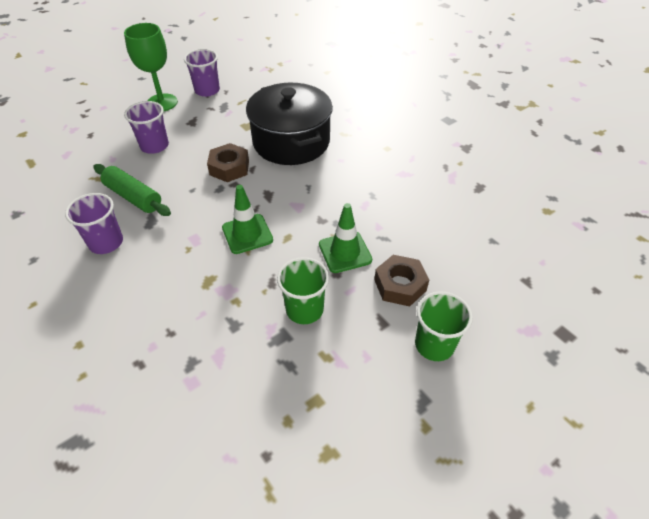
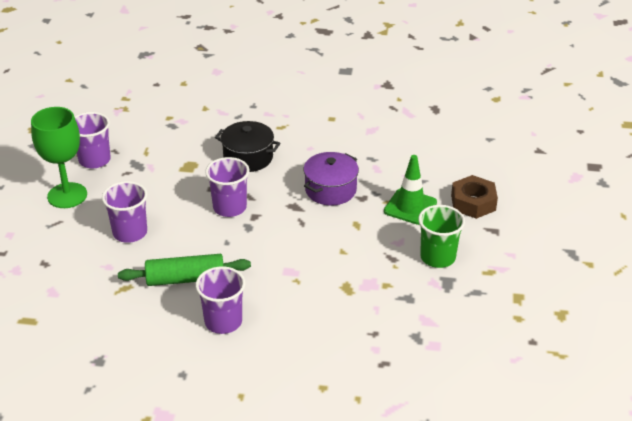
camera: 45 degrees left, 10 degrees down
(229, 168) = (229, 207): brown nut -> purple cup
(247, 234) = (324, 241): green traffic cone -> none
(291, 142) = (248, 157): black pot -> black pot, size x0.57
(308, 199) = (330, 190): none -> purple pot
(434, 344) = (538, 221): green cup -> none

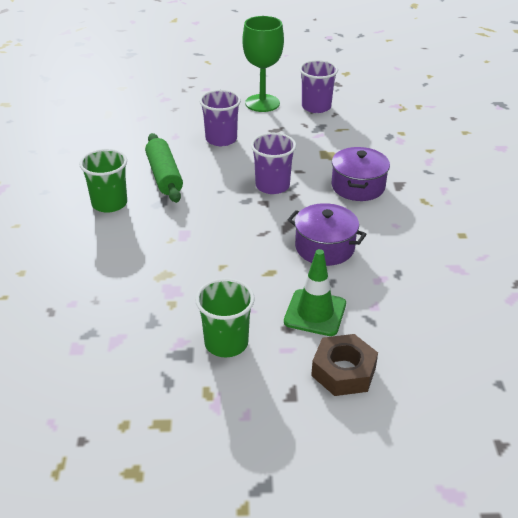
camera: 80 degrees right, 0 degrees up
(223, 321) = (109, 203): purple cup -> green cup
(248, 157) = (358, 186): black pot -> purple pot

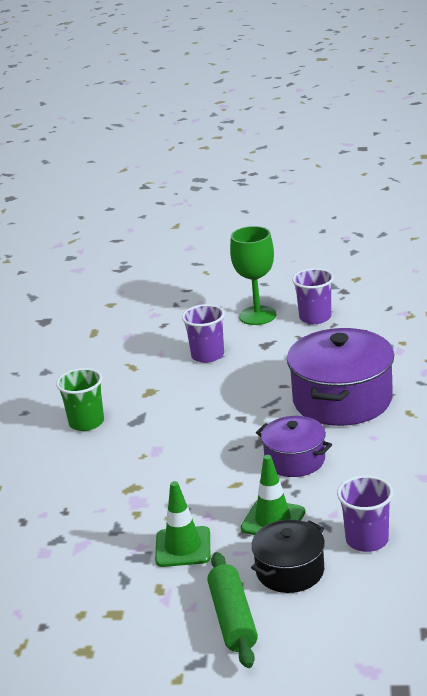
camera: 10 degrees right, 10 degrees down
(164, 176) = (144, 394): green rolling pin -> green rolling pin (233, 619)
(226, 343) = (183, 547): green cup -> green traffic cone
(272, 186) = (253, 401): purple cup -> purple cup (367, 540)
(343, 371) = (290, 571): brown nut -> black pot
(358, 186) = (342, 400): purple pot -> purple pot, size x1.76

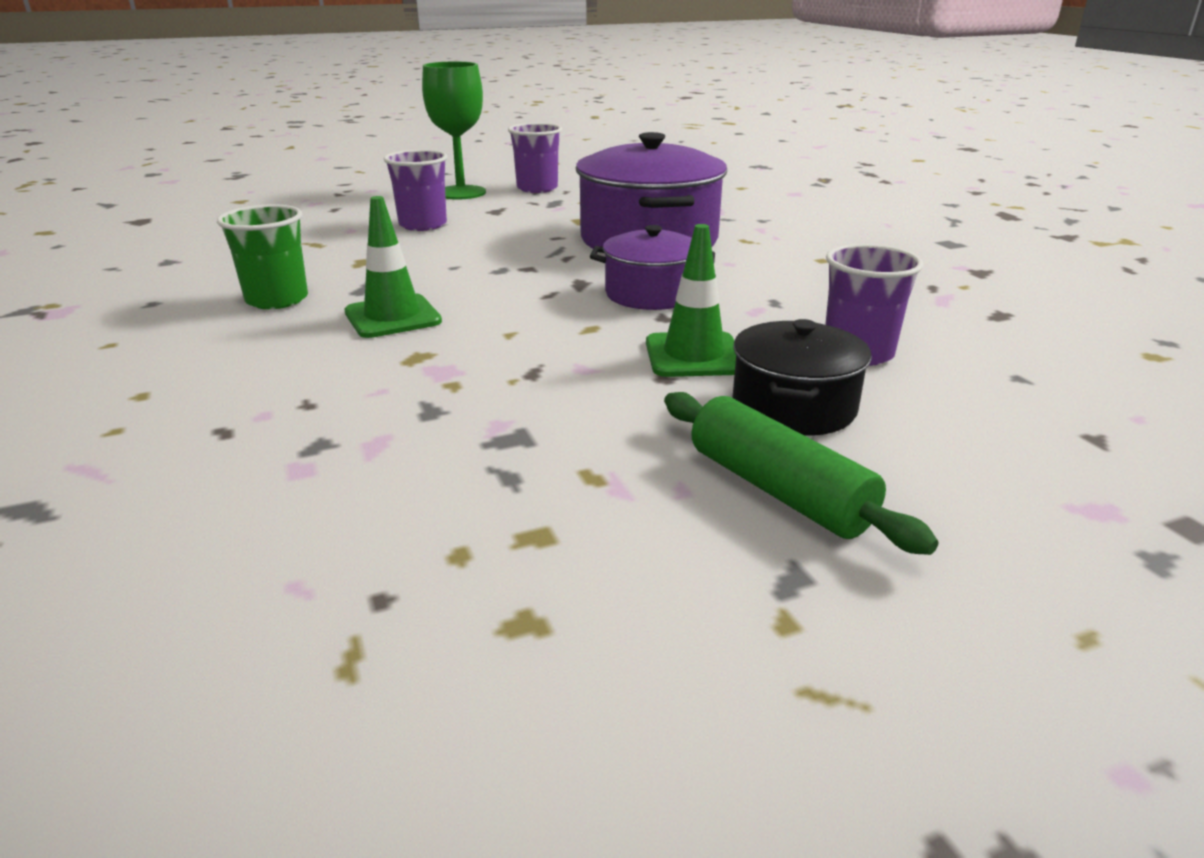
camera: 30 degrees left, 0 degrees up
(183, 547) = (579, 411): green traffic cone -> green traffic cone (393, 317)

